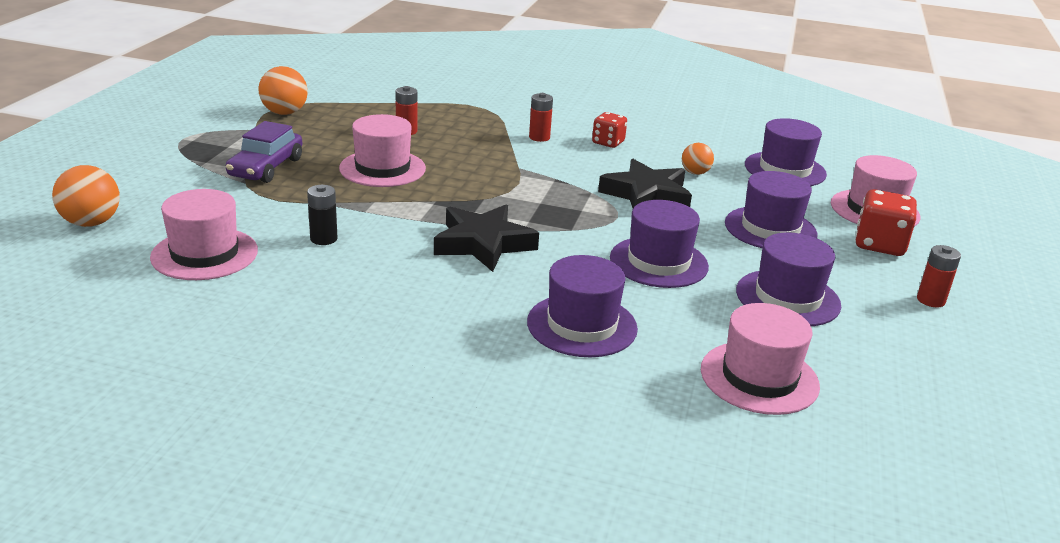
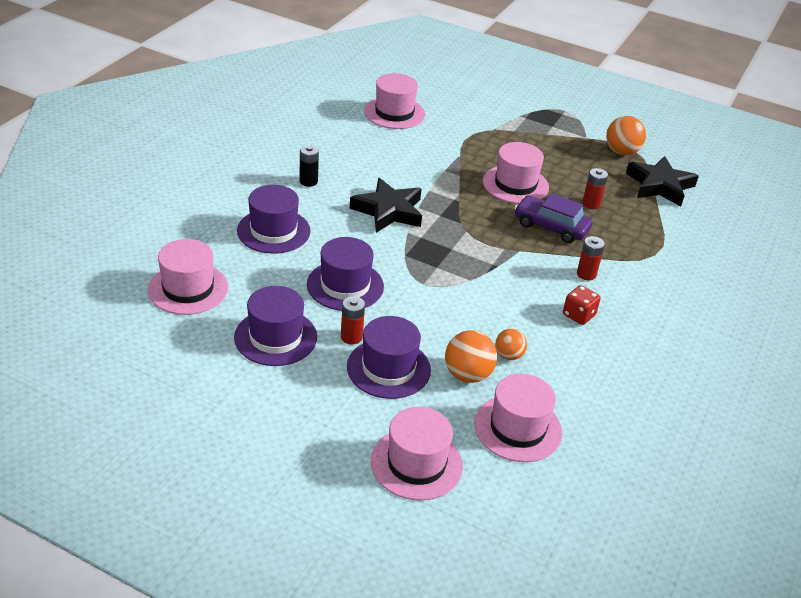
camera: 100 degrees right, 10 degrees up
(91, 223) = (438, 81): orange ball -> orange ball (467, 375)
(266, 168) = (516, 138): purple car -> purple car (551, 227)
(323, 239) = (406, 151): black battery -> black battery (308, 181)
(646, 195) = (461, 310): black star -> black star (659, 186)
(785, 169) = (517, 428): purple hat -> pink hat
(879, 244) = (346, 434): red dice -> none
(930, 300) = (245, 424): red battery -> red battery (351, 337)

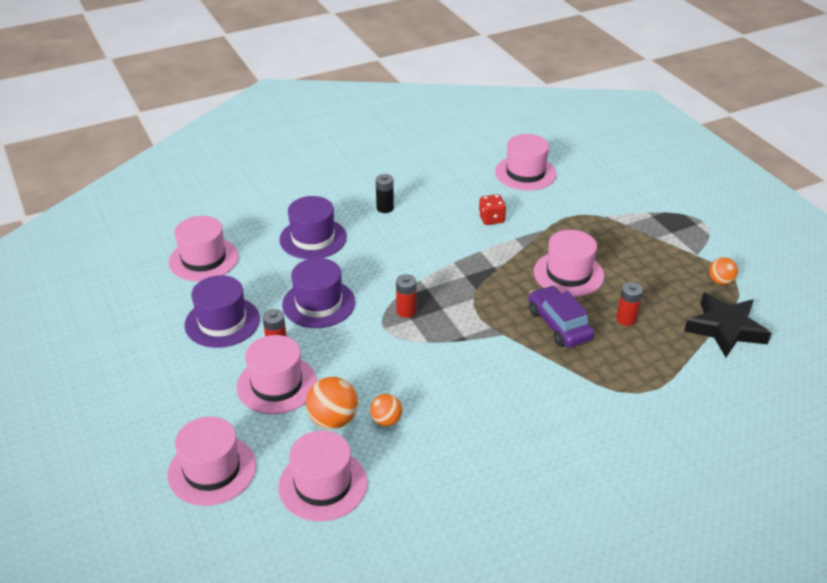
camera: 40 degrees right, 0 degrees up
(388, 211) = (424, 256): black star -> none
(388, 368) = (277, 384): purple hat -> pink hat
(578, 315) = (492, 415): red dice -> red dice (491, 219)
(586, 274) = (543, 381): red battery -> red battery (406, 311)
(621, 152) = (720, 281): orange ball -> orange ball, size x0.63

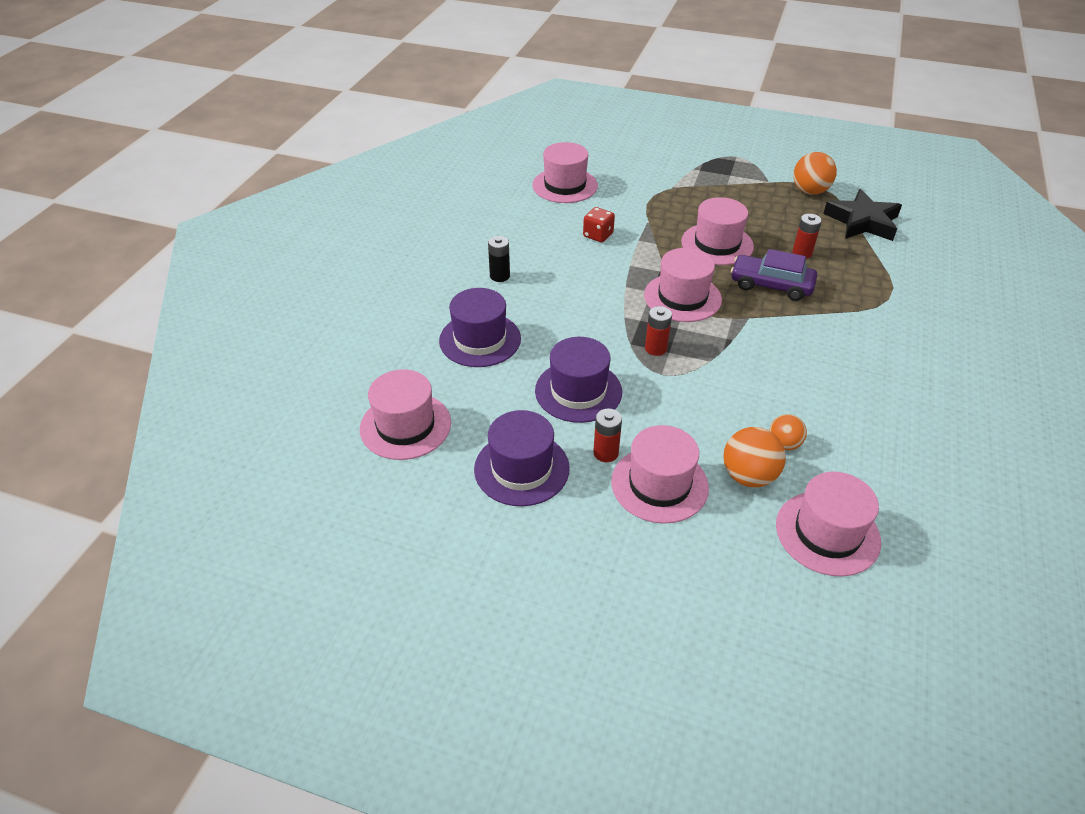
camera: 45 degrees left, 5 degrees up
(212, 470) = (732, 601): pink hat -> pink hat (682, 297)
(720, 281) = (810, 191): orange ball -> orange ball, size x1.60

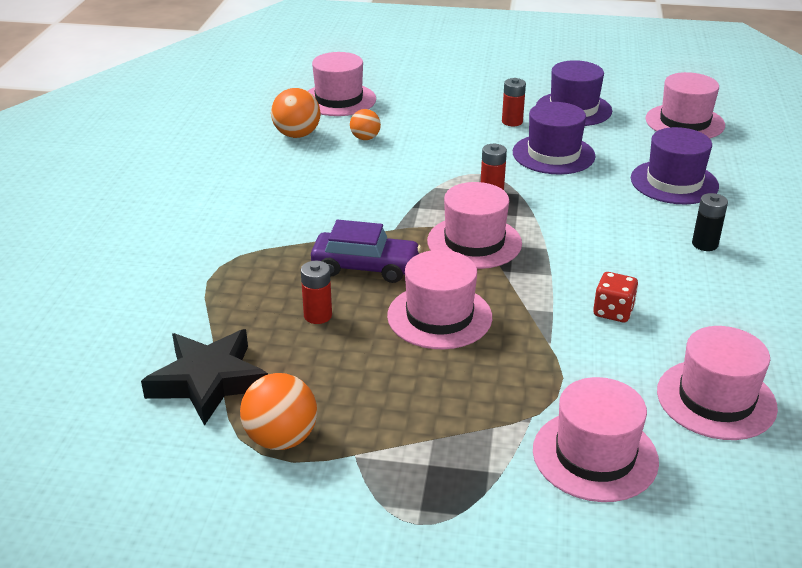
camera: 170 degrees right, 10 degrees down
(659, 484) = (464, 110): pink hat -> pink hat (595, 455)
(748, 476) = (395, 119): orange ball -> orange ball (297, 135)

